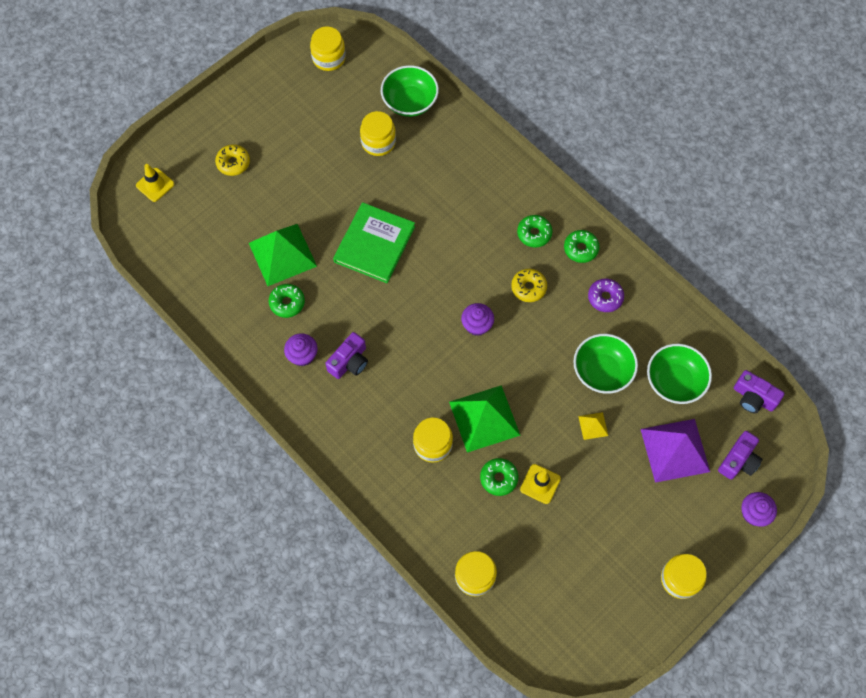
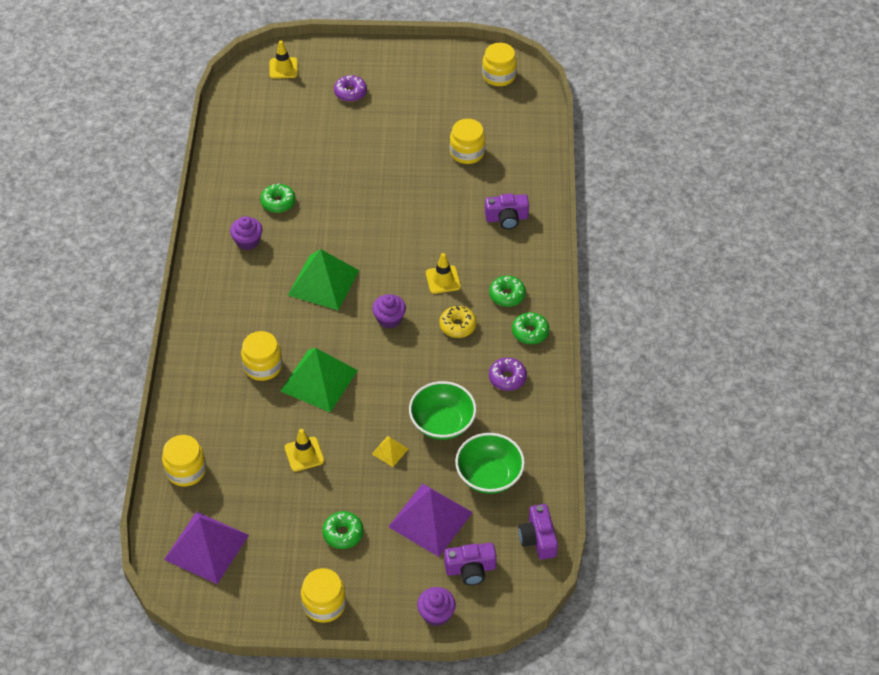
camera: 45 degrees right, 15 degrees down
(233, 163) = (350, 92): yellow donut -> purple donut
(282, 254) = (312, 171): green pyramid -> green pyramid (323, 282)
(349, 362) = (273, 270): purple camera -> purple camera (506, 218)
(374, 244) = (382, 213): green book -> none
(410, 102) = (522, 144): green bowl -> none
(478, 260) = (443, 280): none -> yellow traffic cone
(498, 478) = (280, 425): green donut -> green donut (343, 533)
(557, 618) = (206, 547): none -> purple pyramid

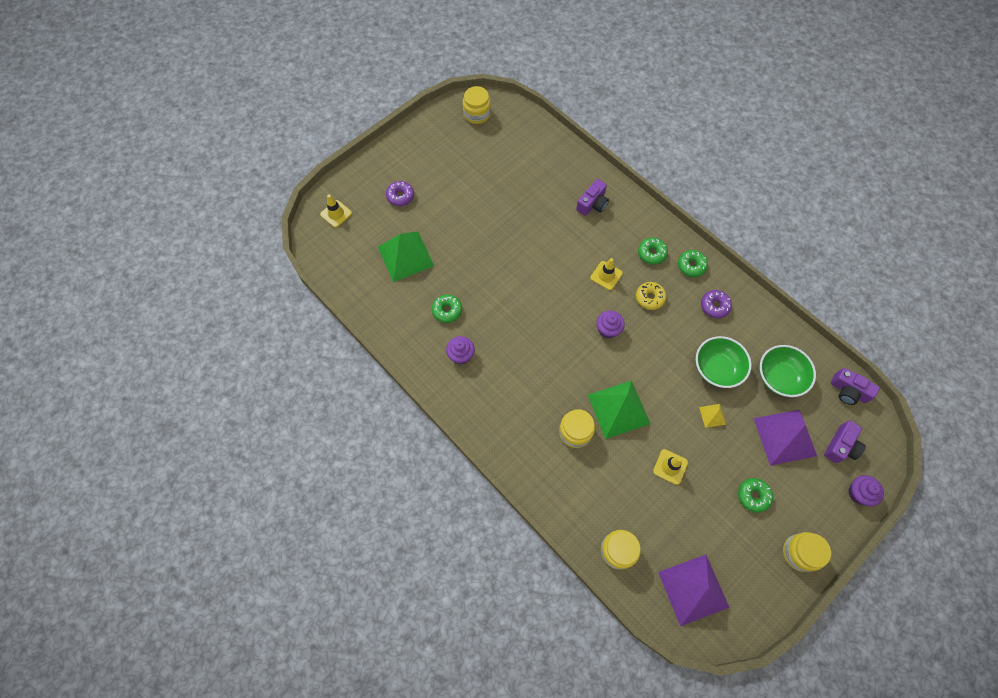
camera: 45 degrees left, 15 degrees up
(323, 282) = (541, 340): green pyramid -> green pyramid (405, 256)
(467, 152) = (519, 180): yellow jar -> none

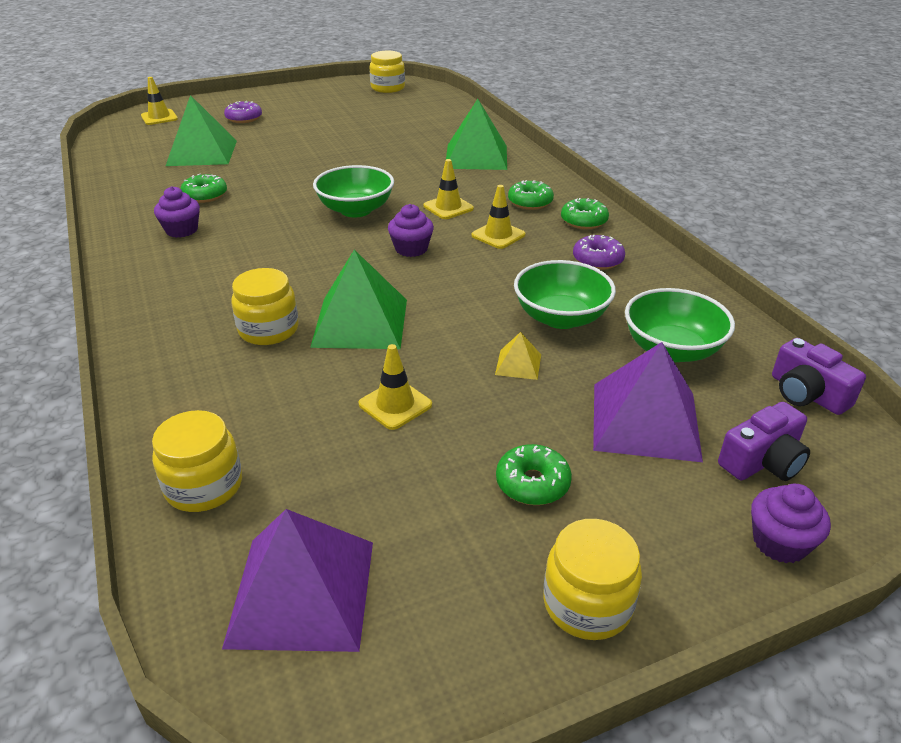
camera: 20 degrees right, 30 degrees down
(552, 297) = (356, 210): none -> green bowl
(592, 204) = (476, 156): purple camera -> green pyramid
(649, 298) = (498, 235): yellow donut -> yellow traffic cone

